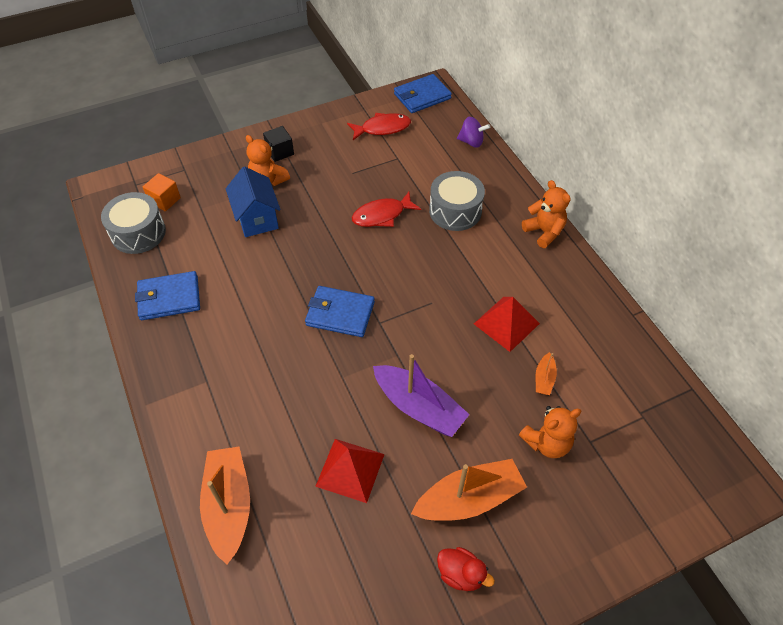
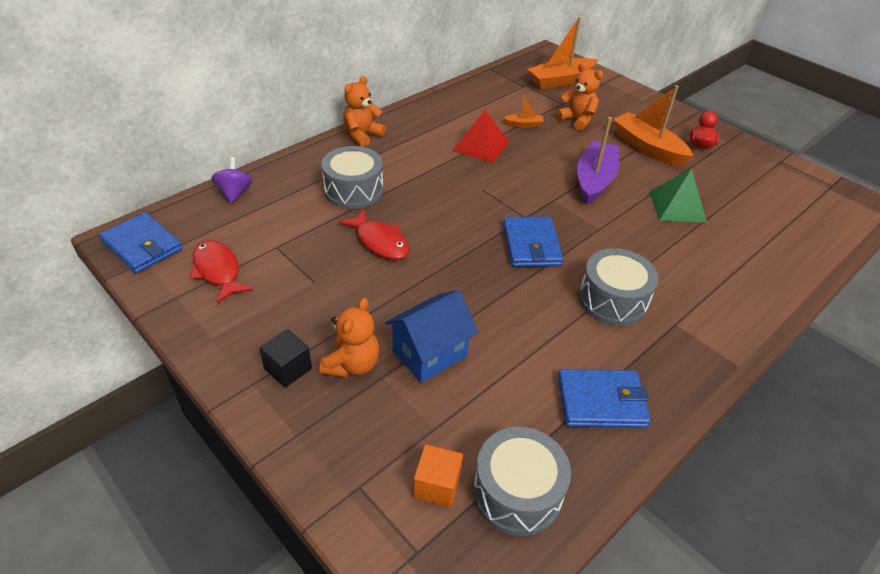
camera: 110 degrees left, 10 degrees down
(169, 298) = (601, 401): blue wallet -> blue wallet turned 60 degrees counterclockwise
(229, 506) = (768, 267): orange boat -> orange boat (560, 81)
(252, 347) = (613, 300): none -> grey drum
(350, 470) = (677, 206): red pyramid -> green pyramid

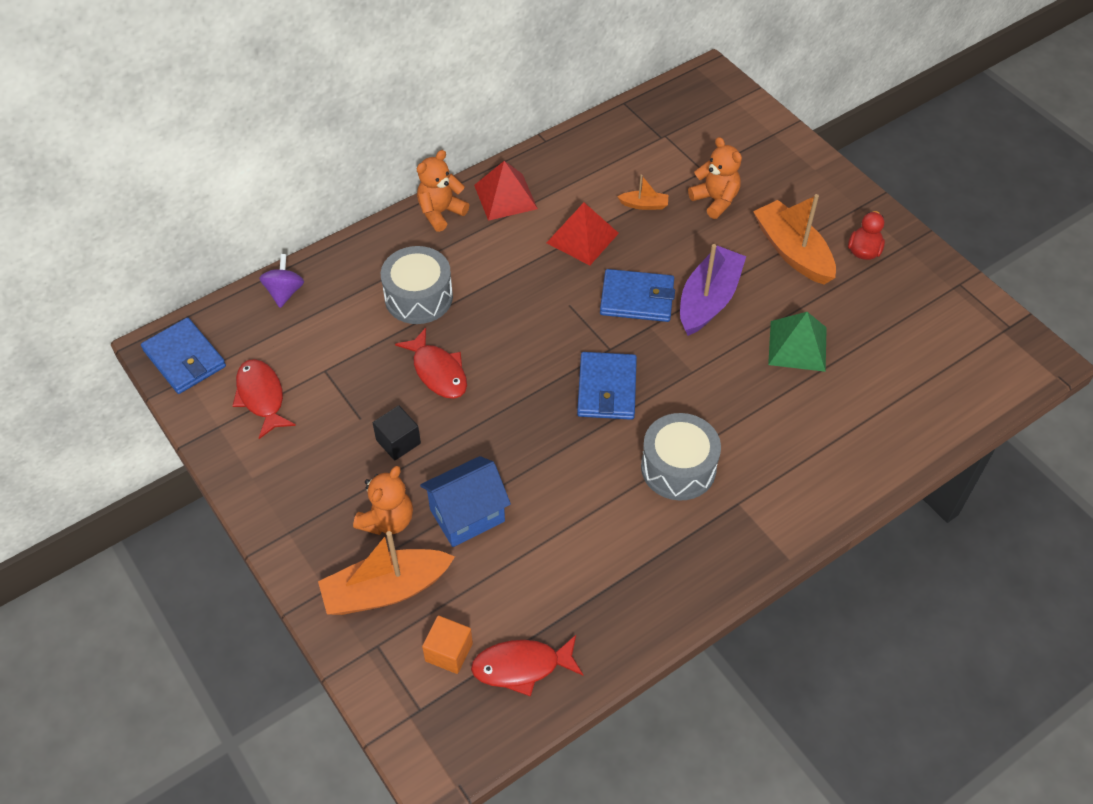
camera: 10 degrees right, 10 degrees up
(288, 368) = (324, 519): black cube -> black cube (398, 442)
(413, 124) = (505, 197): none -> red pyramid
(517, 492) = (521, 667): grey drum -> red fish
(560, 81) = (713, 129): orange boat -> orange boat (386, 590)
(601, 401) = (629, 584): blue wallet -> blue wallet (637, 298)

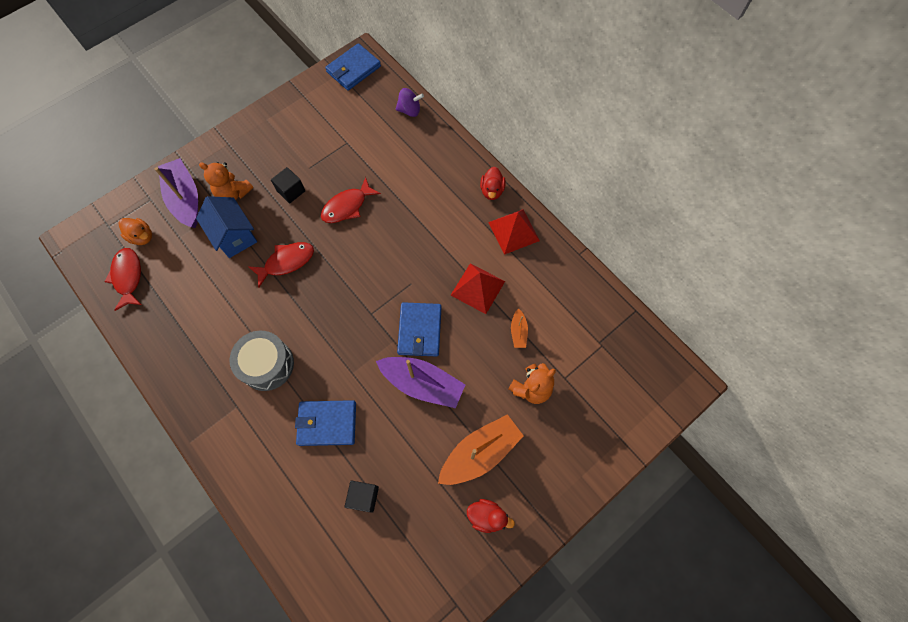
camera: 85 degrees right, 15 degrees up
(261, 397) = (325, 113): red fish -> red fish (286, 262)
(386, 590) = (185, 199): orange boat -> purple boat
(418, 297) = (411, 187): grey drum -> none
(440, 212) = (492, 190): orange teddy bear -> red duck
(449, 652) = (142, 237): orange cube -> orange duck
(607, 389) = (335, 313): blue wallet -> blue wallet (327, 423)
(797, 346) = (379, 454): green pyramid -> none
(850, 363) = (364, 497): none -> black cube

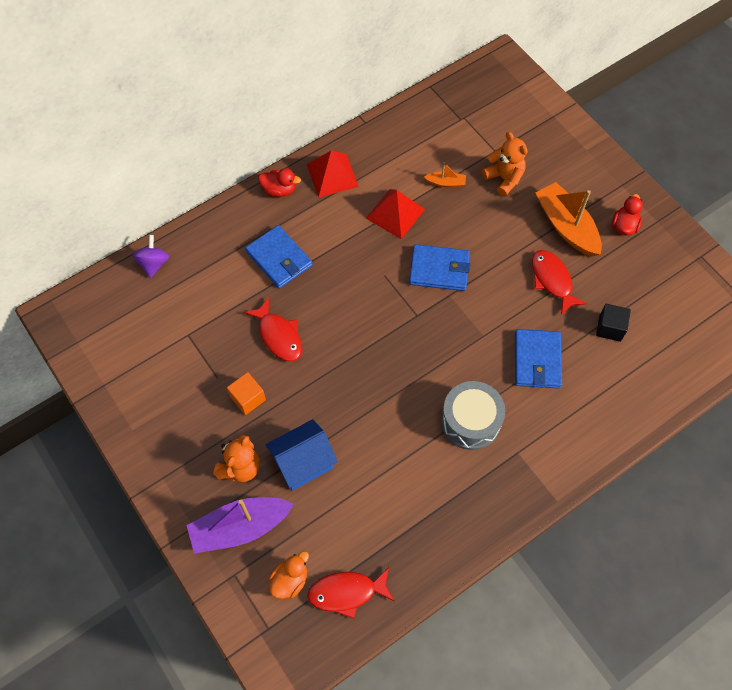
camera: 85 degrees left, 5 degrees down
(286, 262) = (345, 402): red fish -> red fish (552, 280)
(291, 191) = (248, 398): black cube -> orange cube
(353, 69) = (75, 324): blue wallet -> blue wallet (279, 259)
(422, 384) = (497, 271): purple boat -> none

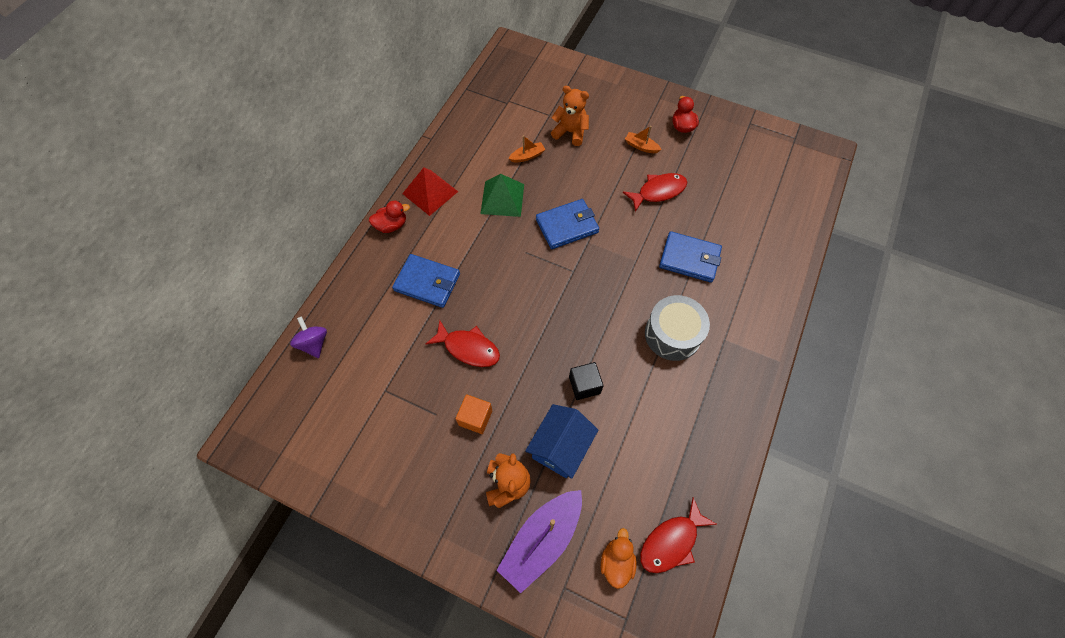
camera: 30 degrees left, 0 degrees up
(395, 213) = (502, 198): red pyramid -> green pyramid
(537, 360) = (689, 259): blue wallet -> blue wallet turned 45 degrees counterclockwise
(552, 280) = (658, 191): red fish -> red fish turned 120 degrees clockwise
(566, 226) = (641, 146): orange boat -> orange boat, size x0.47
(610, 328) = (724, 206): black cube -> black cube (584, 385)

